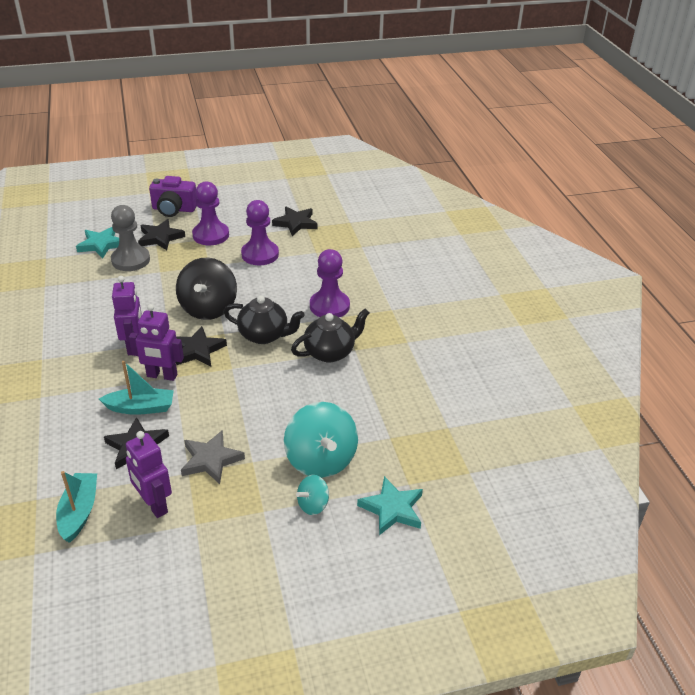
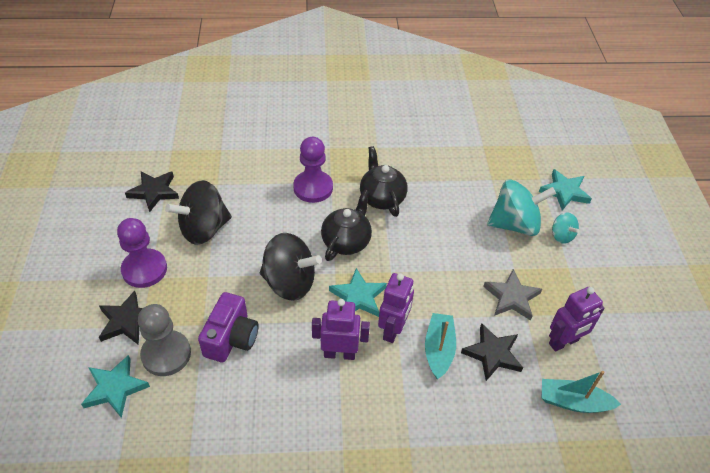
camera: 80 degrees left, 10 degrees up
(174, 209) = (64, 303): purple camera -> purple camera (231, 338)
(198, 350) = (358, 297): black star -> turquoise star
(260, 254) = (204, 229): purple pawn -> black spinning top

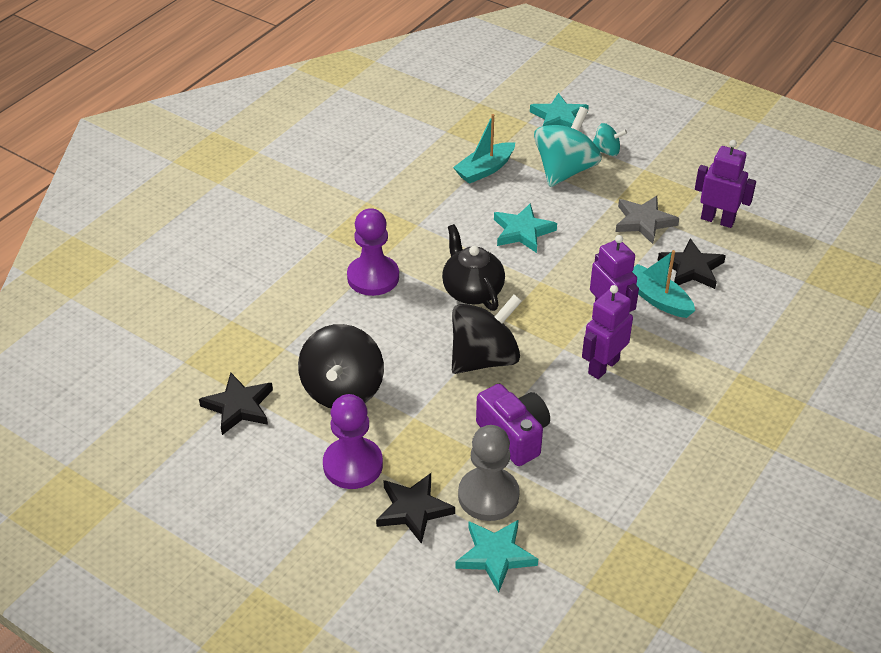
camera: 50 degrees left, 5 degrees down
(358, 297) = (549, 319): turquoise star -> turquoise star (522, 231)
(382, 198) = (441, 236): black teapot -> none
(564, 342) = (717, 220): purple robot -> purple robot turned 75 degrees counterclockwise
(573, 402) = (778, 250): turquoise boat -> turquoise boat (485, 169)

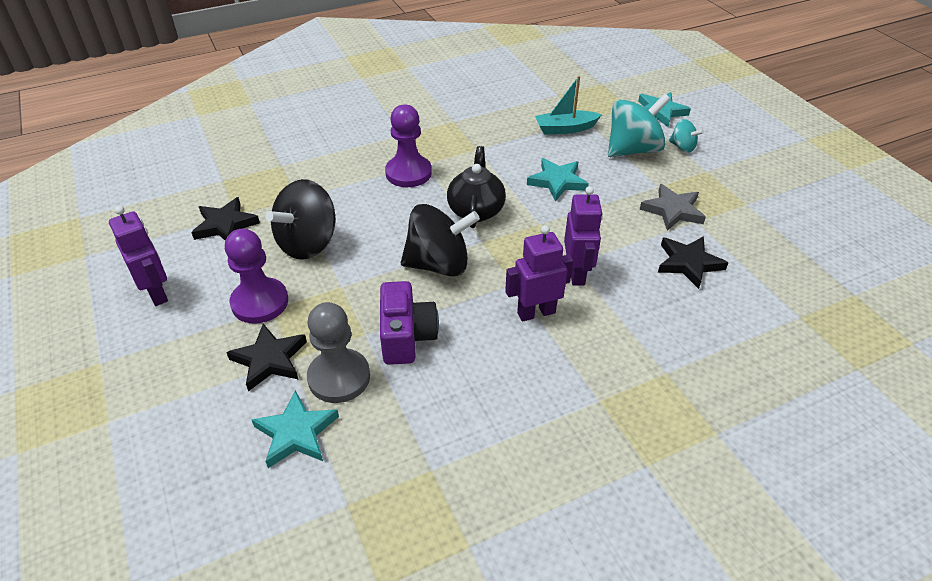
camera: 30 degrees right, 0 degrees up
(657, 299) = (634, 276): turquoise boat -> none
(717, 220) = (746, 233): purple robot -> purple robot (157, 293)

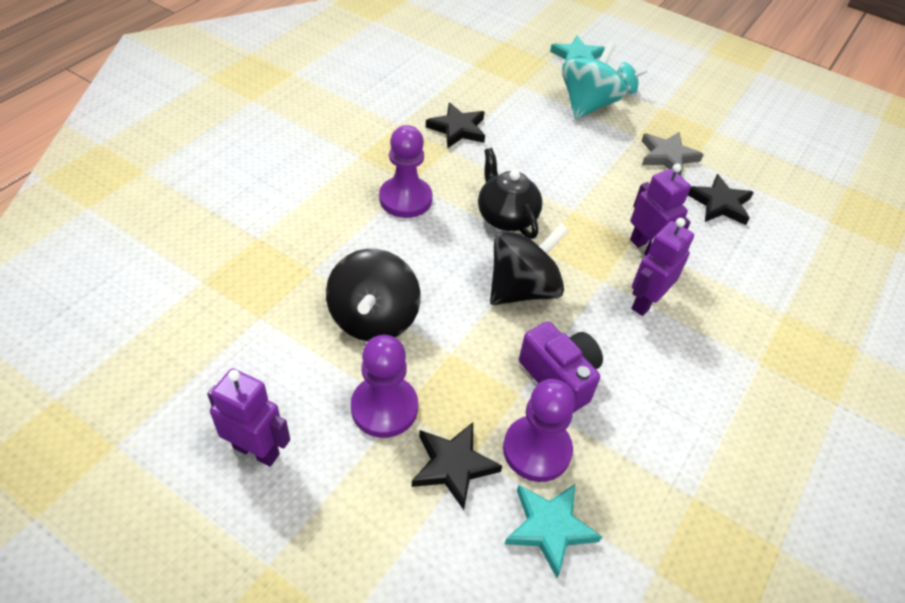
camera: 35 degrees left, 5 degrees up
(225, 225) = (259, 334): black star -> black star (458, 129)
(339, 377) = (537, 450): grey pawn -> purple pawn
(557, 182) = (552, 160): turquoise star -> none
(565, 129) = (512, 100): turquoise boat -> none

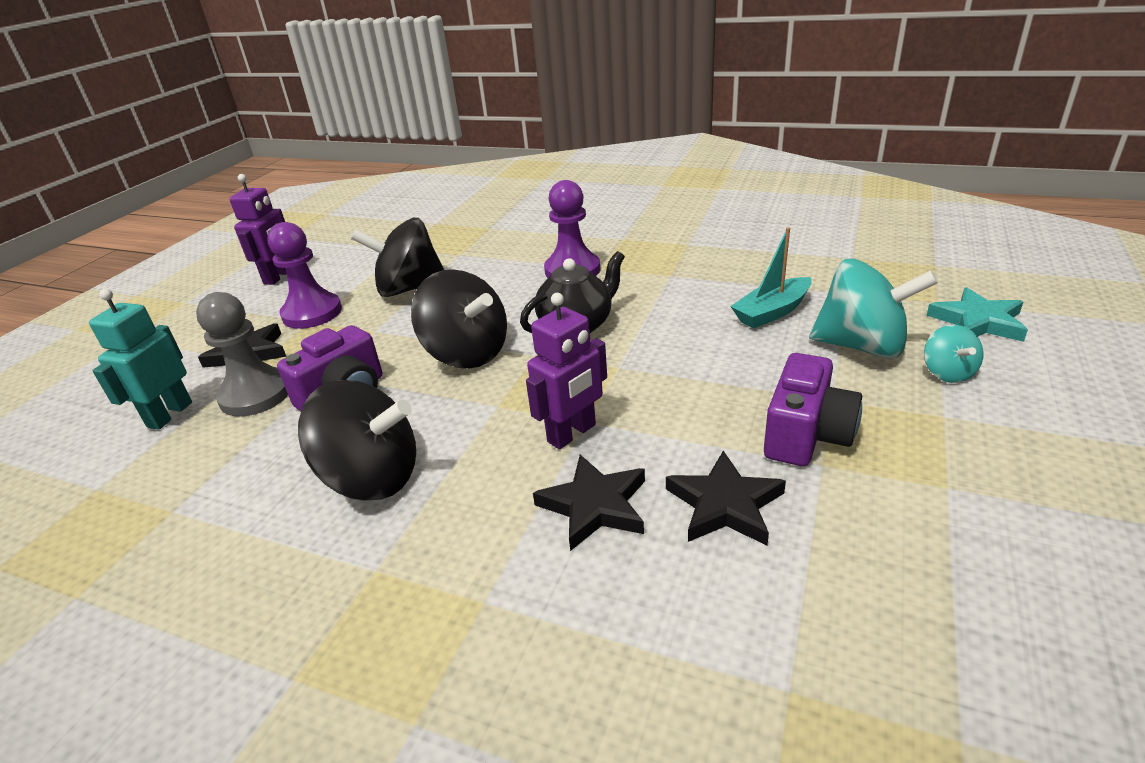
camera: 85 degrees right, 15 degrees down
(458, 129) = (710, 272): black star -> black star (594, 506)
(531, 122) = (772, 312): none -> turquoise boat
(537, 450) = (256, 394): purple pawn -> grey pawn
(550, 527) = (169, 414): turquoise star -> turquoise robot
(646, 302) = (470, 444): purple robot -> none
(668, 156) = (806, 435): grey star -> purple camera
(673, 360) = (372, 478): none -> black spinning top

